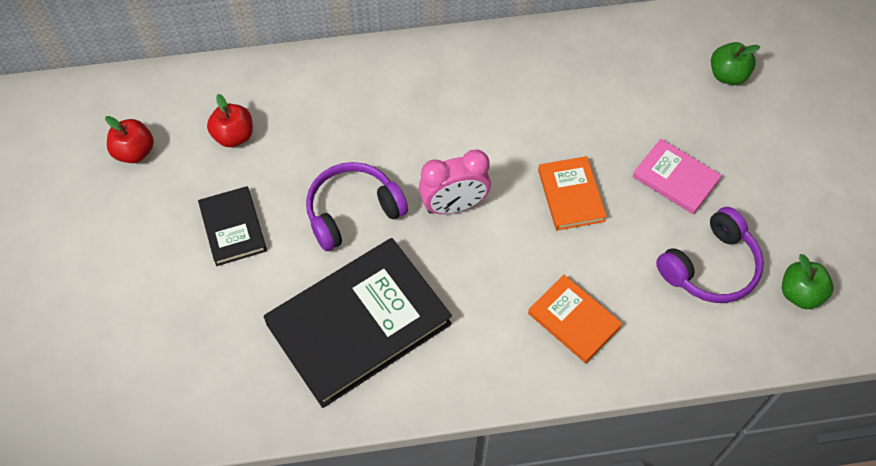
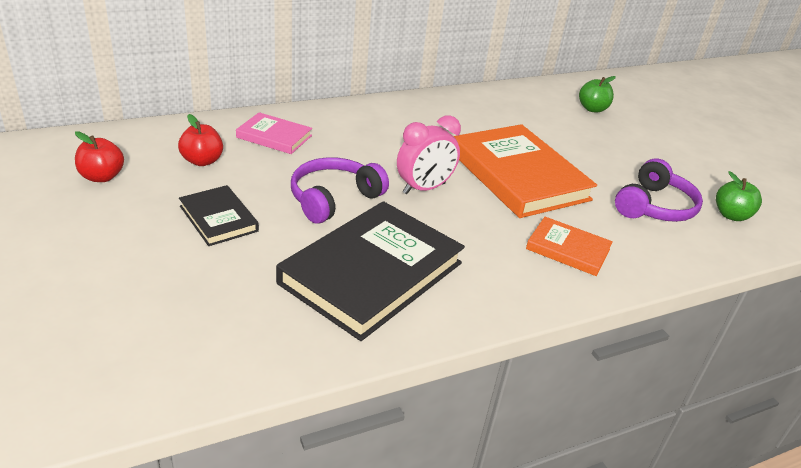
camera: 20 degrees left, 25 degrees down
(571, 195) = (518, 175): orange book -> orange book, size x1.98
(675, 178) = (592, 161): pink book -> pink book (274, 136)

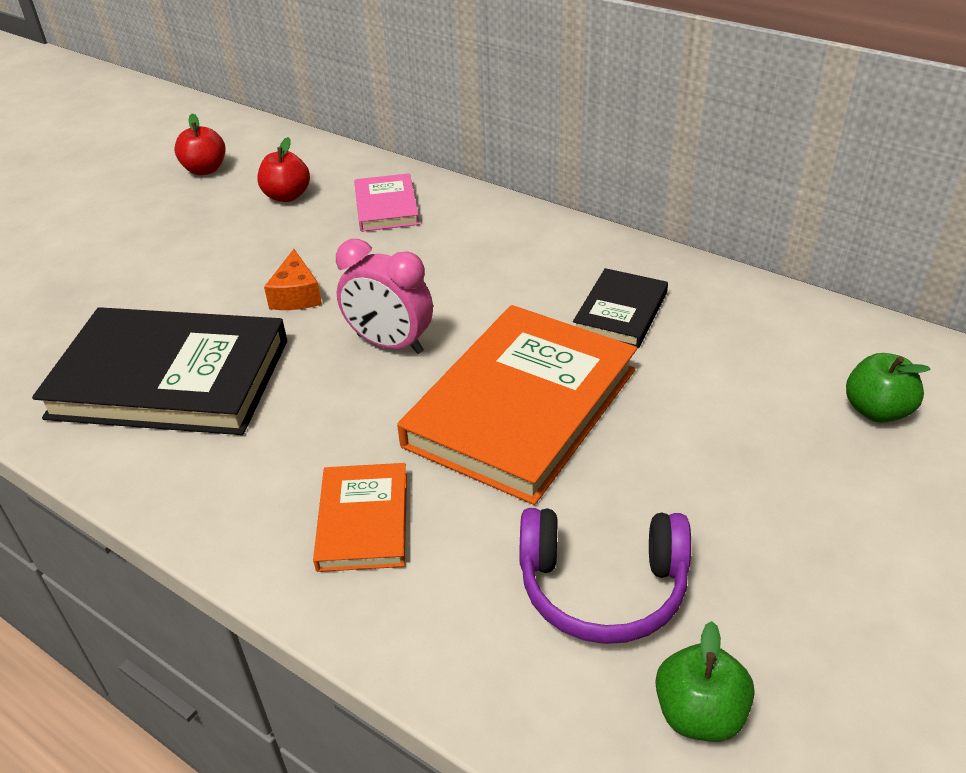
camera: 65 degrees right, 5 degrees up
(218, 218) = (191, 251): black book -> black book (620, 312)
(334, 199) = (296, 295): purple headphones -> orange cheese

